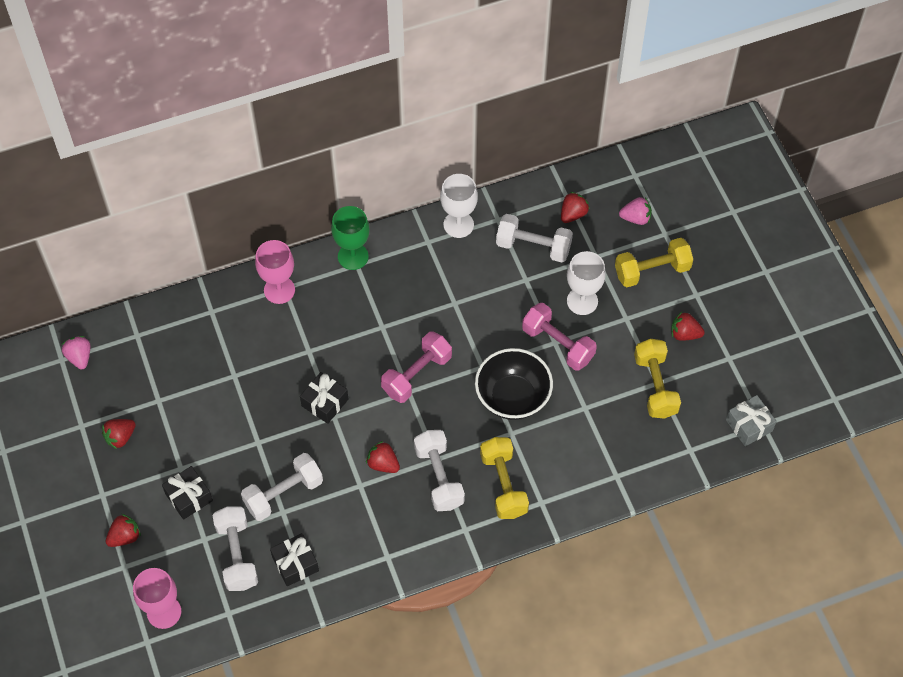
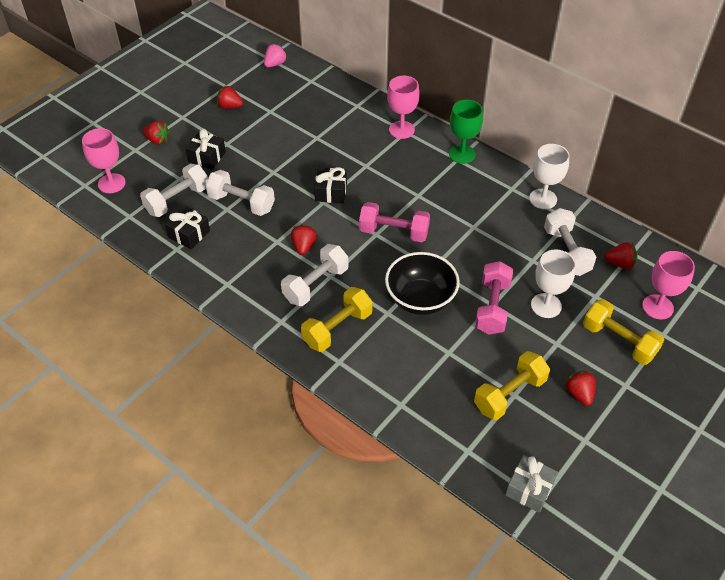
camera: 60 degrees right, 10 degrees down
(635, 218) = (657, 307): pink strawberry -> pink goblet

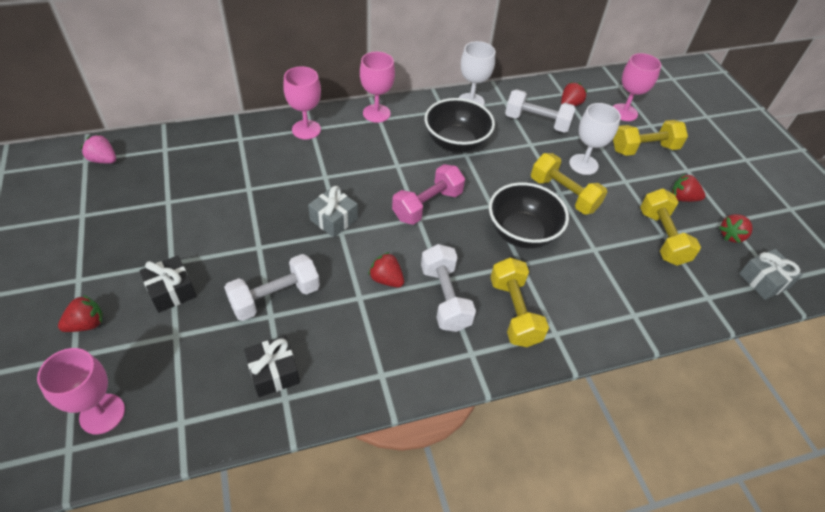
camera: 60 degrees left, 0 degrees up
(177, 200) = (209, 356): white dumbbell -> none
(230, 106) = (118, 229): red strawberry -> red strawberry (731, 235)
(275, 64) = (103, 160): pink strawberry -> pink strawberry turned 45 degrees counterclockwise
(331, 192) = (333, 219): black gift -> grey gift
(462, 154) = (376, 113): green goblet -> pink goblet
(480, 215) = (456, 143): none -> black bowl
(492, 307) = (563, 194): pink dumbbell -> yellow dumbbell

